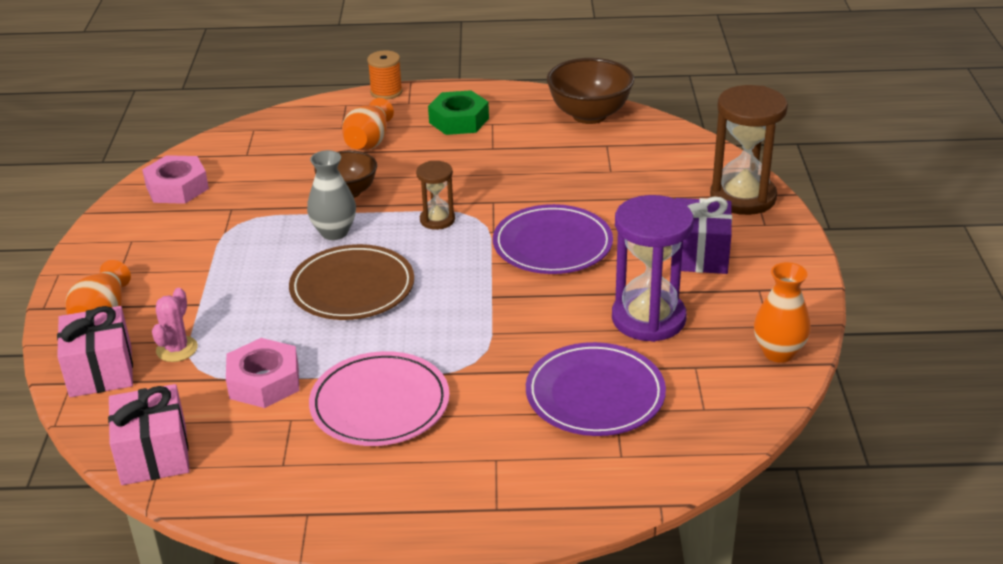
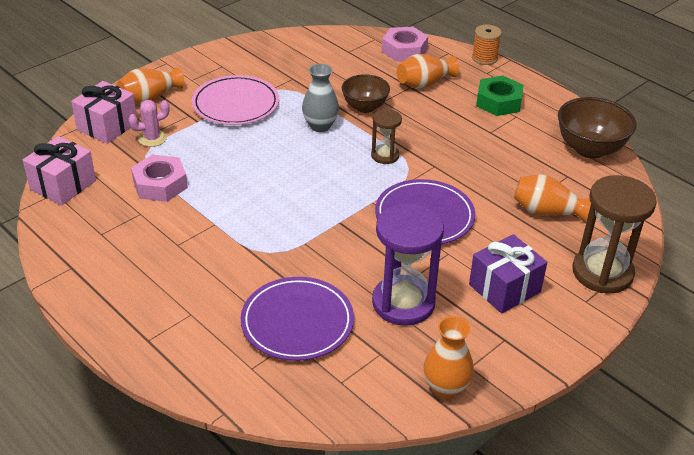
camera: 45 degrees right, 5 degrees up
(177, 187) = (286, 50): pink nut -> pink nut (404, 50)
(352, 288) = (278, 164): brown plate -> none
(380, 404) = (189, 238): pink plate -> pink plate (236, 104)
(636, 180) = (547, 212): none -> orange vase

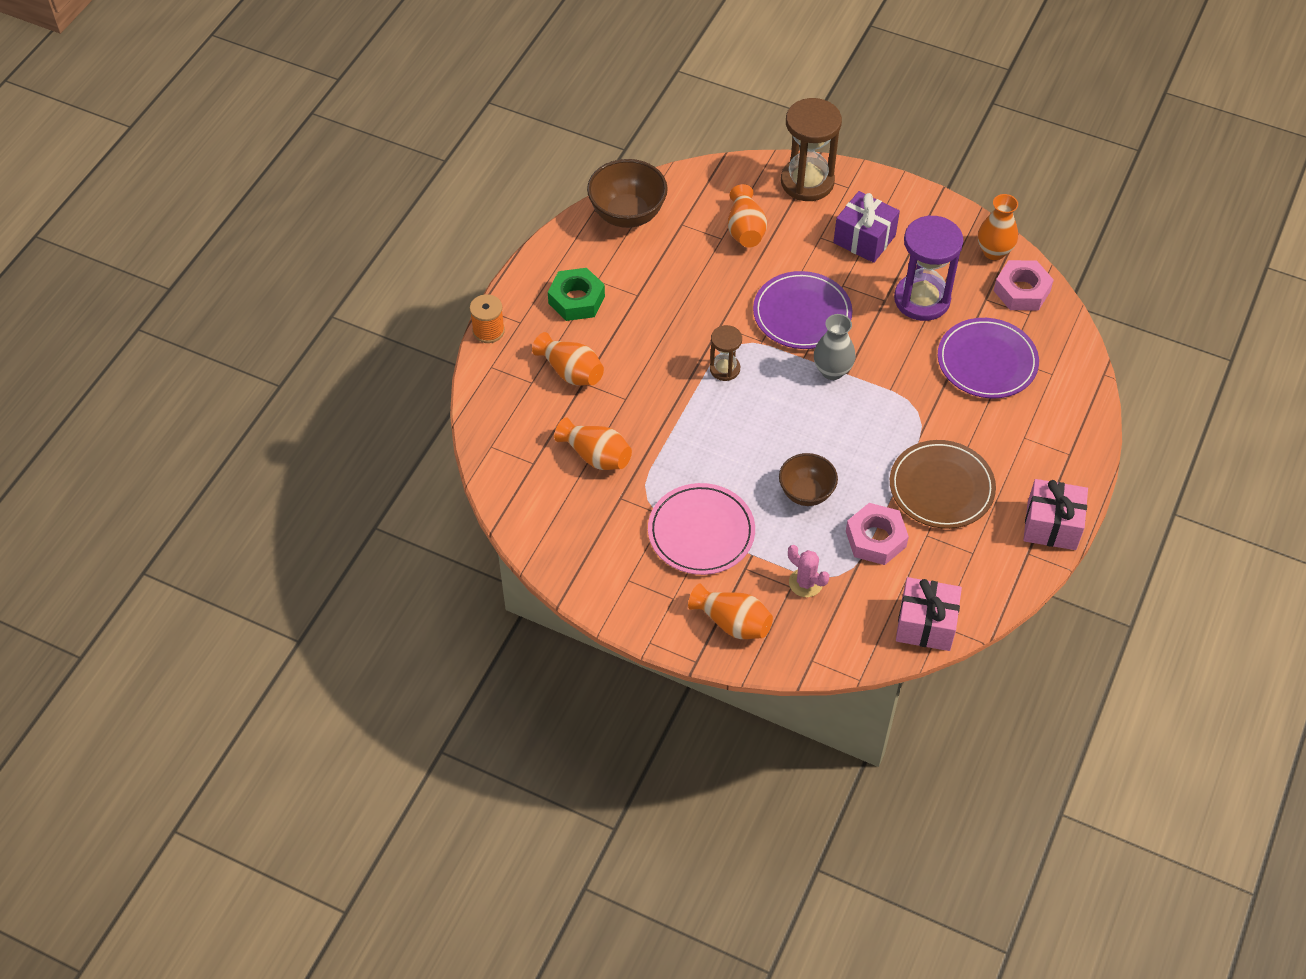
camera: 110 degrees left, 15 degrees up
(107, 126) = (807, 638): pink gift -> pink gift (1051, 525)
(178, 238) = (941, 487): none -> brown plate
(320, 126) = (702, 439): grey vase -> grey vase (832, 371)
(337, 77) = (596, 456): none -> orange vase
(365, 107) = (645, 411): brown bowl -> brown bowl (806, 493)
(404, 50) = (504, 410): pink nut -> pink nut (1021, 291)

